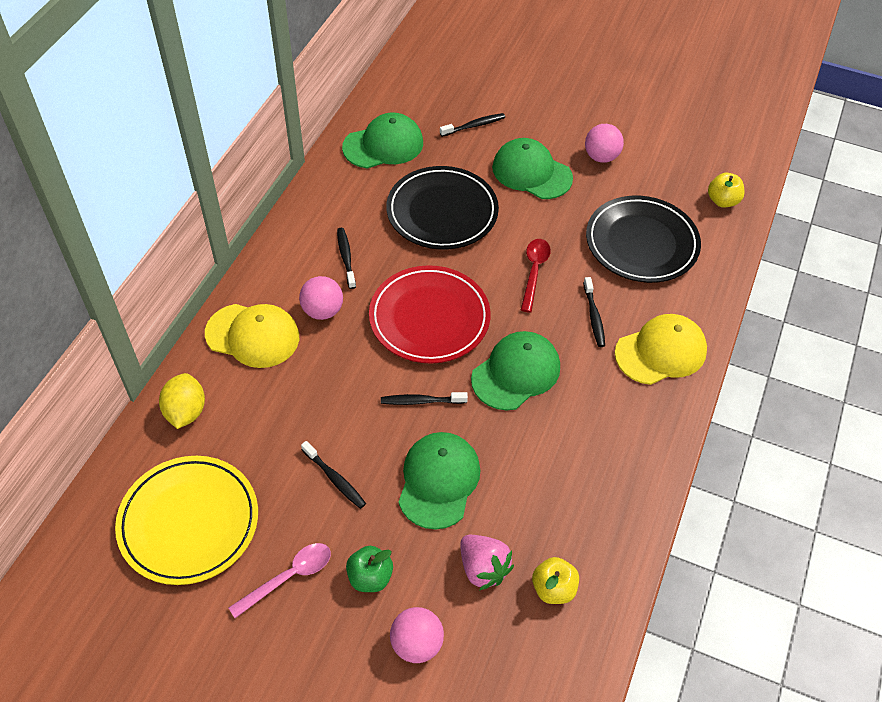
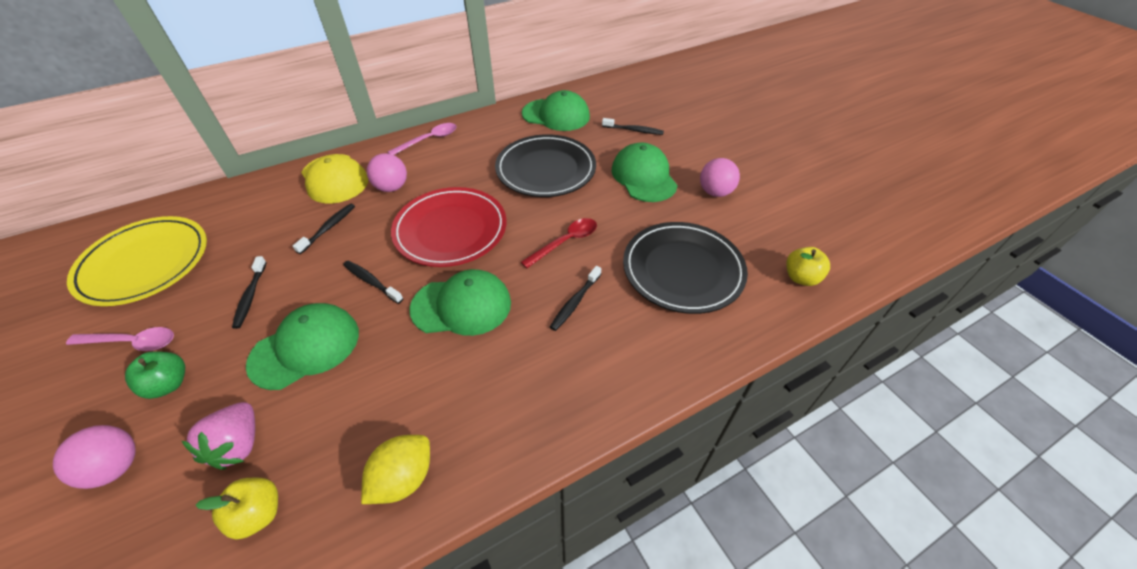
camera: 40 degrees right, 5 degrees down
(186, 412) = (240, 199): yellow lemon -> yellow lemon (403, 478)
(291, 241) = (429, 140): none -> pink spoon
(346, 257) = (448, 165): black toothbrush -> black toothbrush (328, 228)
(661, 352) = (602, 368): yellow cap -> none

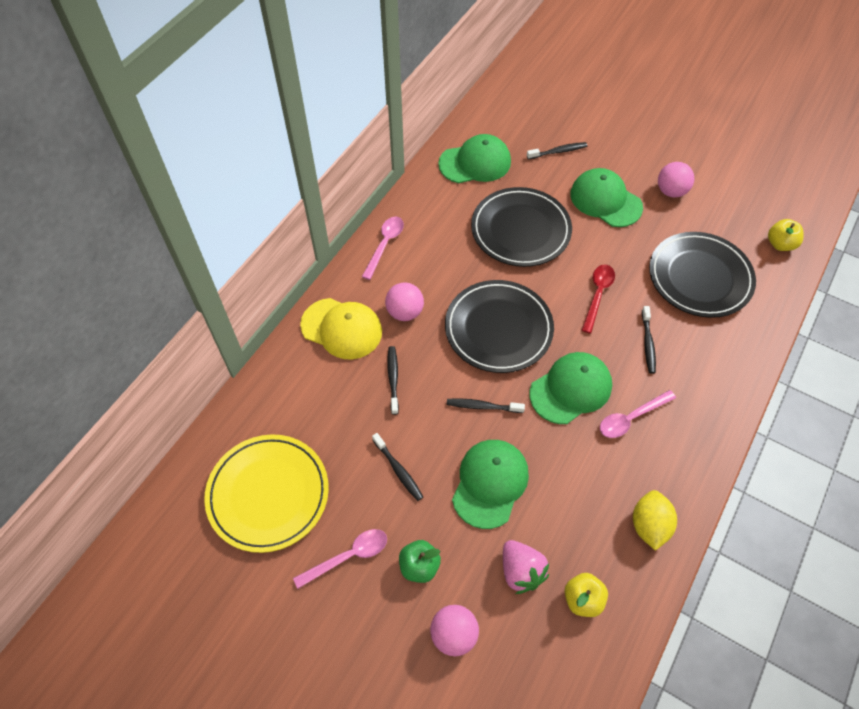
camera: 30 degrees left, 10 degrees up
(450, 230) = (498, 329): red plate -> black plate
(492, 360) = (631, 418): none -> pink spoon

